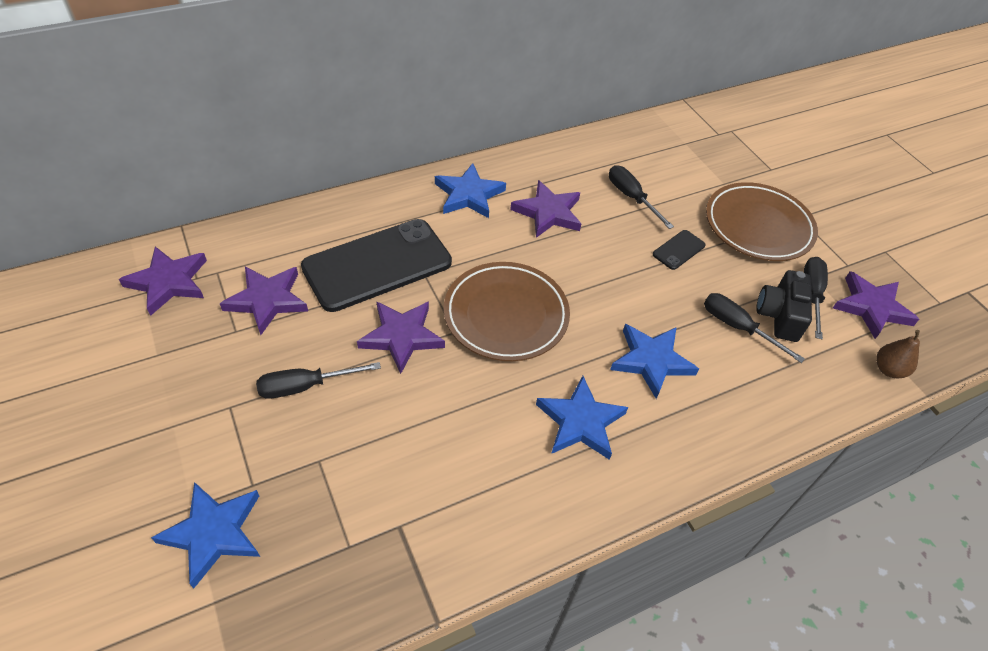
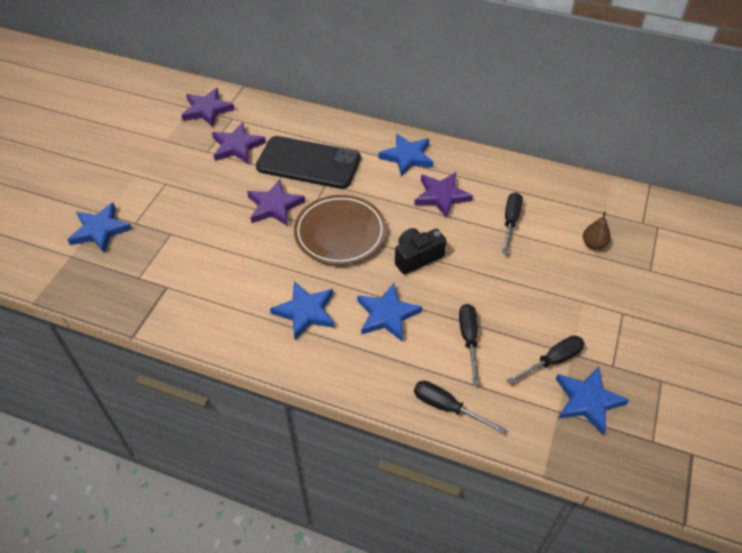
camera: 50 degrees right, 0 degrees up
(306, 386) = (205, 197): black screwdriver -> black screwdriver (447, 407)
(678, 250) = (496, 271): black phone -> none
(758, 226) = (578, 296): brown plate -> none
(779, 315) = (508, 354): black camera -> black camera (417, 257)
(871, 307) = (587, 401): purple star -> blue star
(888, 369) = (538, 440): brown pear -> brown pear (593, 244)

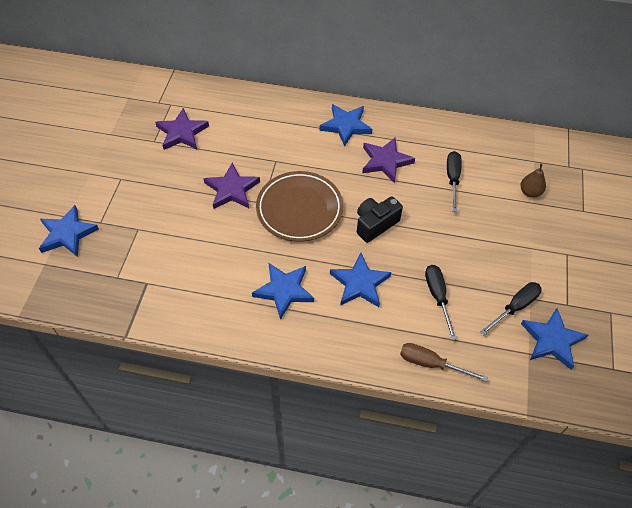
camera: 10 degrees left, 5 degrees up
(207, 110) = (144, 98): purple star -> none
(308, 163) = (254, 142): black phone -> none
(447, 407) = (431, 364): black screwdriver -> brown screwdriver

